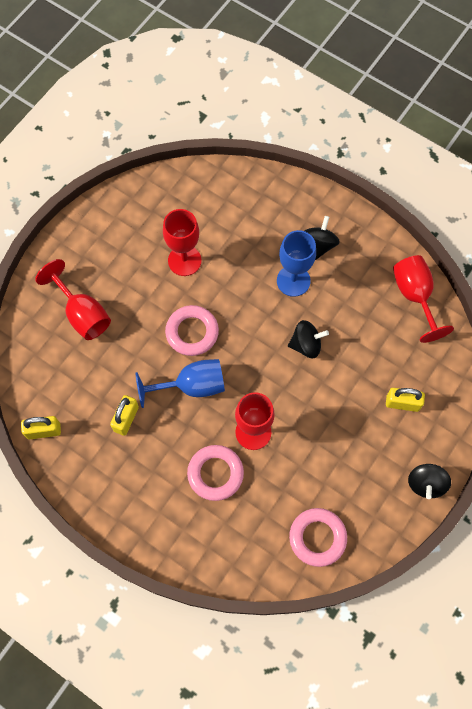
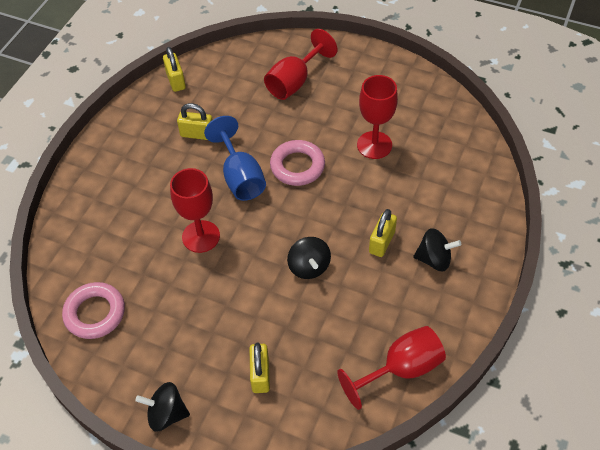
camera: 80 degrees right, 15 degrees down
(215, 473) = (153, 213): pink ring -> none
(293, 281) = (381, 242): blue goblet -> yellow padlock

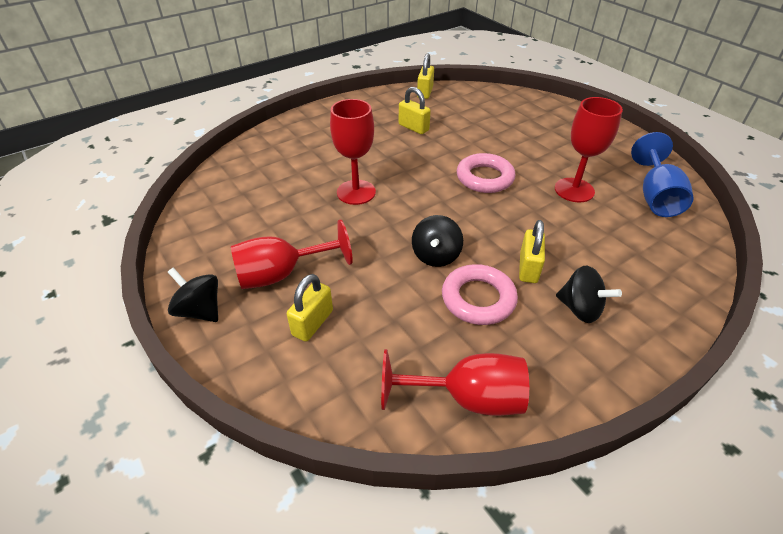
camera: 30 degrees right, 10 degrees down
(95, 313) = (222, 207): pink ring -> pink ring (478, 299)
(240, 177) = (426, 166): blue goblet -> blue goblet (655, 196)
(294, 82) = (526, 123): red goblet -> red goblet (282, 274)
(381, 242) = (528, 268): yellow padlock -> yellow padlock turned 45 degrees counterclockwise

